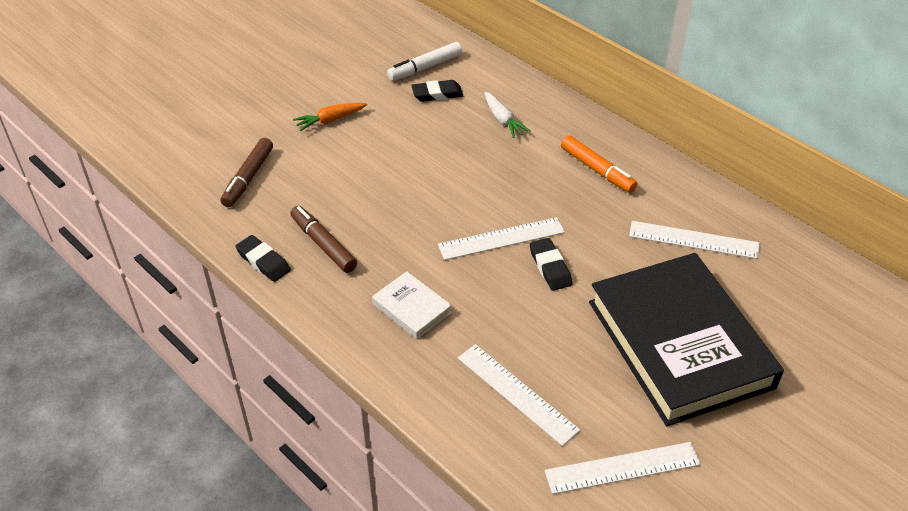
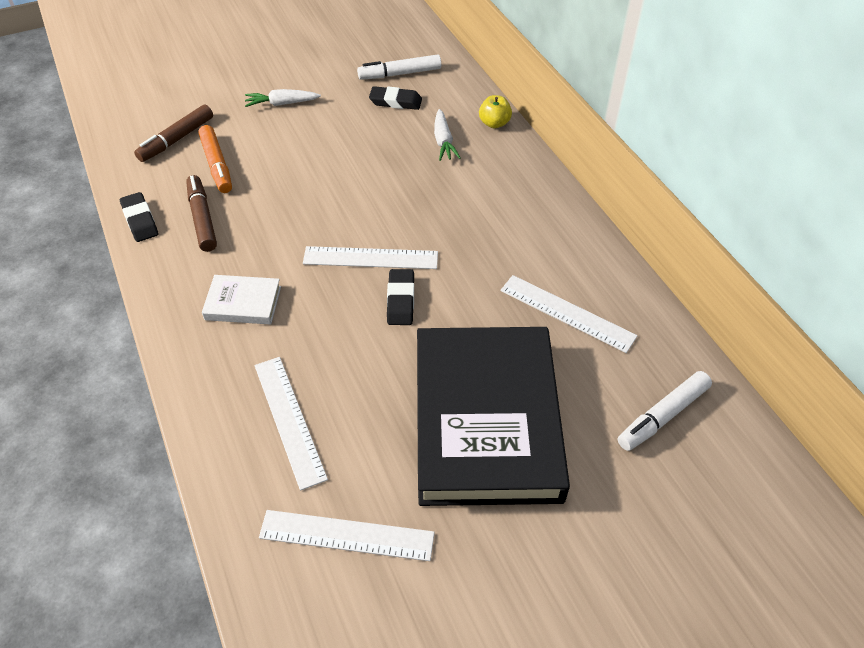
camera: 20 degrees right, 5 degrees up
(330, 120) = (282, 104): orange carrot -> white carrot
(412, 308) = (243, 303): white book -> white book turned 60 degrees counterclockwise
(538, 93) = (494, 123): none -> yellow apple
(597, 170) = (508, 214): orange marker -> orange marker (217, 165)
(812, 299) = (663, 416): none -> white marker

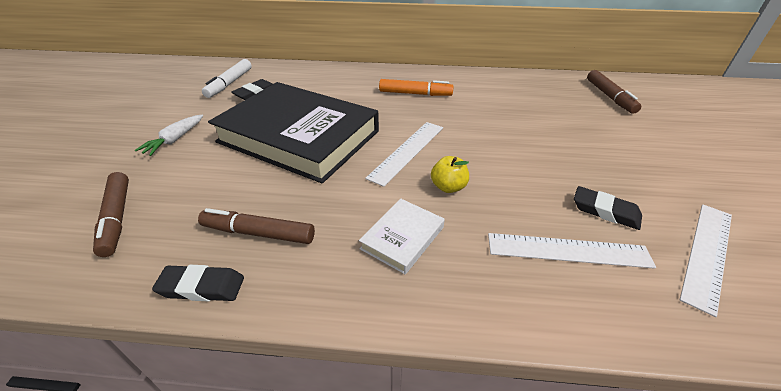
camera: 60 degrees left, 10 degrees down
(217, 165) = (196, 200): orange marker -> orange marker (415, 94)
(400, 300) = (462, 151): black eraser -> black eraser (605, 211)
(443, 141) = (321, 89): white carrot -> none
(486, 420) = (597, 152): black book -> black book (299, 136)
(494, 123) = (328, 70): yellow apple -> yellow apple (448, 187)
(567, 313) = (515, 98): white ruler -> none
(663, 416) = (609, 97): white marker -> brown marker

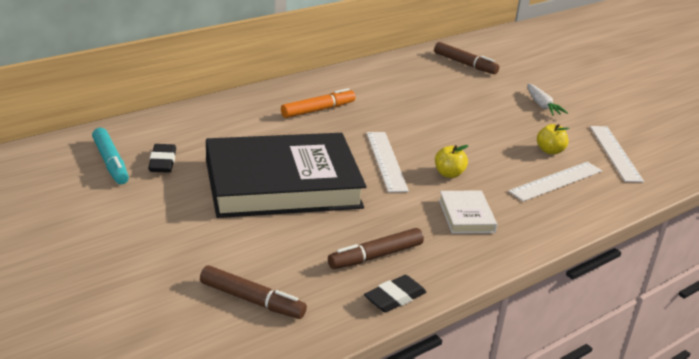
camera: 45 degrees left, 10 degrees down
(175, 140) = (171, 232): white carrot -> white carrot (542, 105)
(230, 83) = (110, 162): white marker -> turquoise marker
(605, 211) = (550, 151): black eraser -> yellow apple

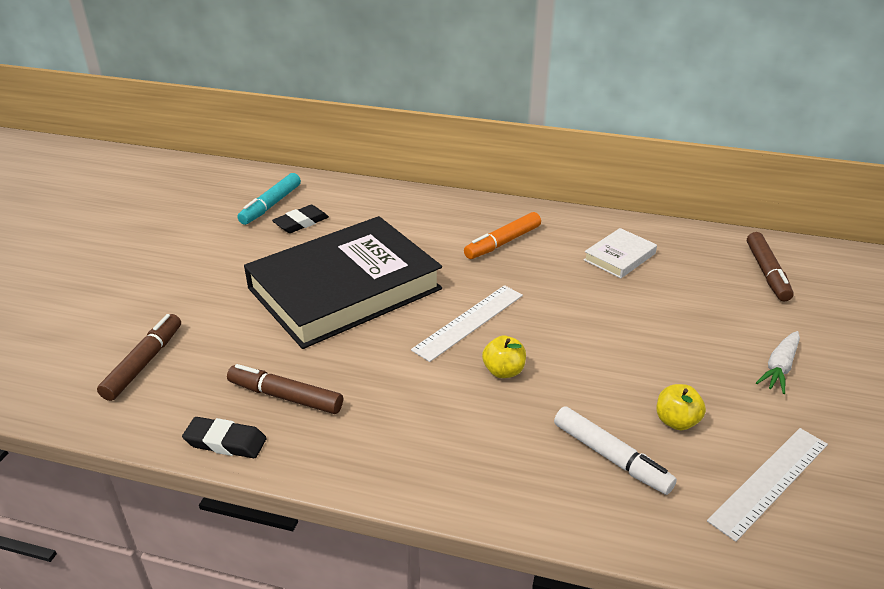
camera: 55 degrees right, 5 degrees up
(252, 300) = (144, 363): brown marker -> brown marker turned 150 degrees counterclockwise
(282, 184) = (344, 289): black book -> black book turned 75 degrees counterclockwise
(318, 110) = (503, 243): orange marker -> orange marker turned 120 degrees clockwise
(466, 216) = (434, 421): white book -> white book (619, 257)
(556, 181) = (611, 457): white ruler -> white marker

